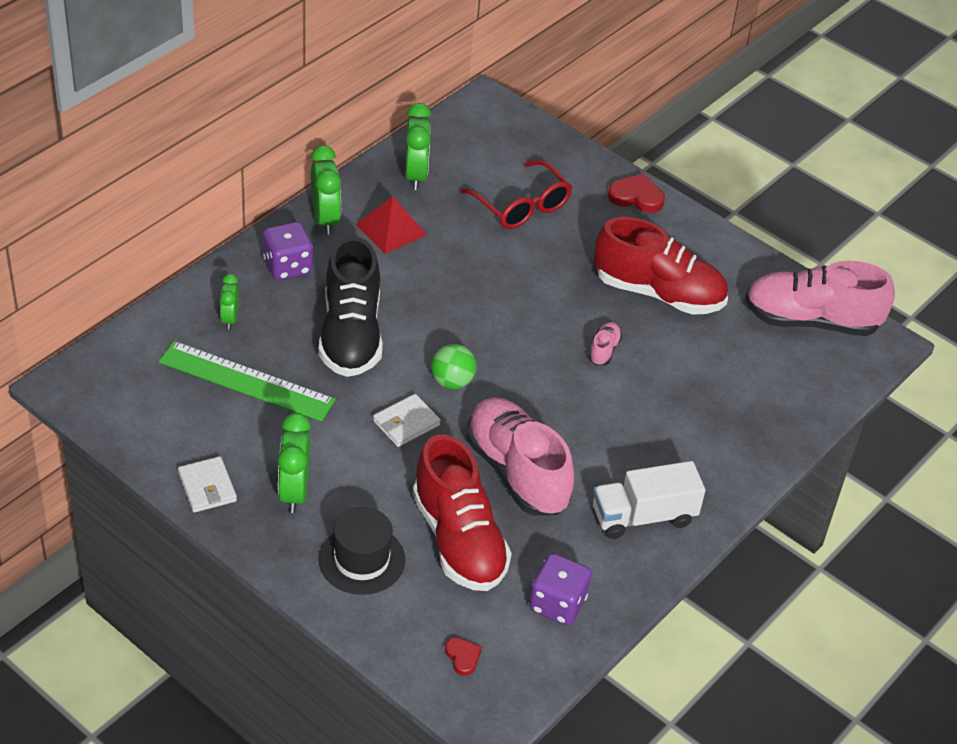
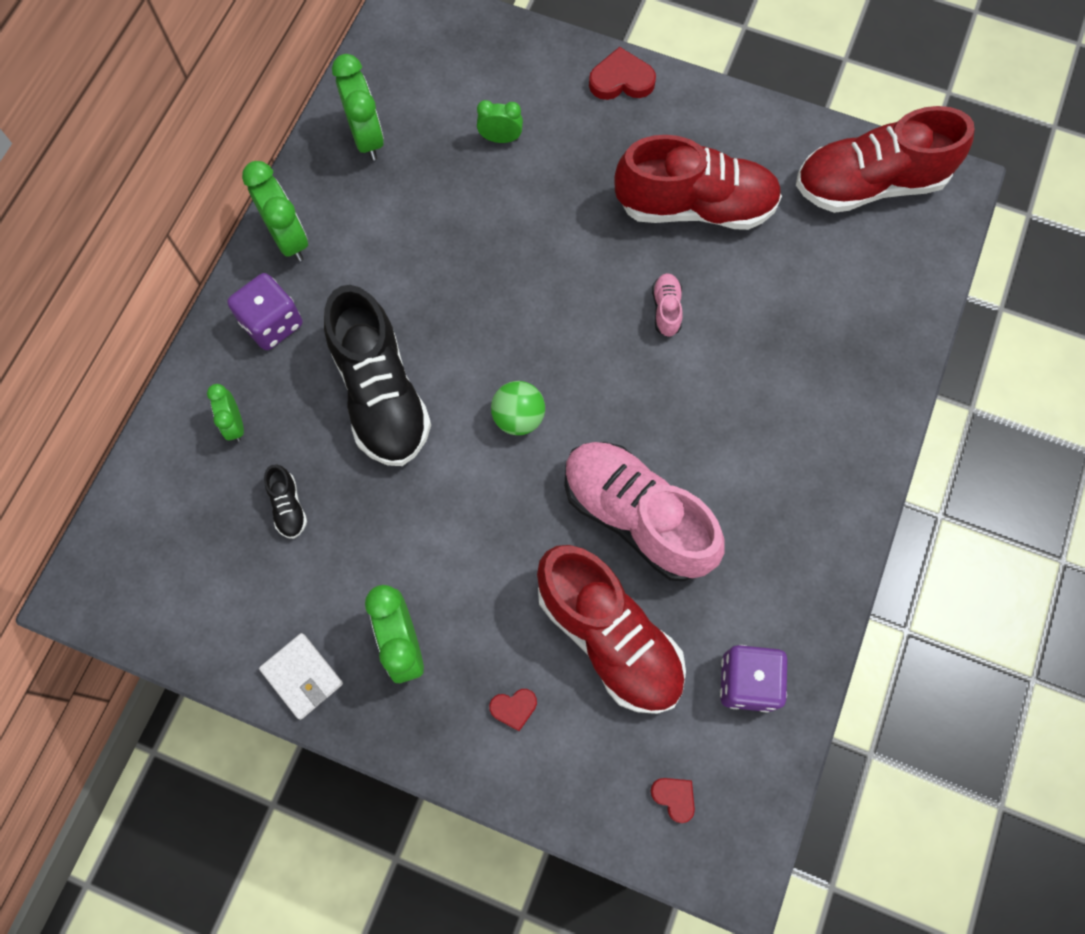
camera: 15 degrees left, 25 degrees up
(246, 381) = (288, 507): green ruler -> black shoe
(362, 559) = (514, 708): black hat -> red heart
(391, 229) = (368, 226): red pyramid -> none
(406, 423) = (490, 496): white wallet -> none
(521, 206) = (500, 138): red glasses -> green clock
(643, 516) = (793, 524): white truck -> none
(811, 321) = (869, 184): pink shoe -> red shoe

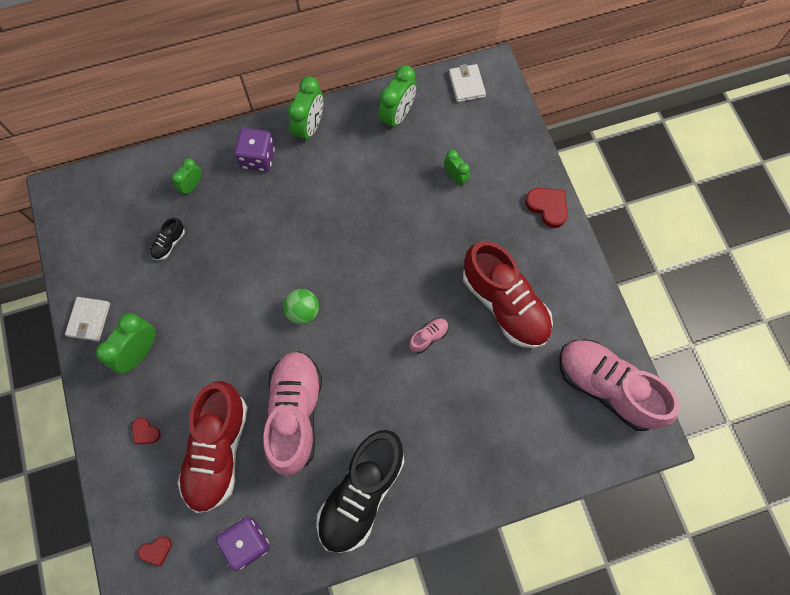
camera: 50 degrees right, 0 degrees up
(381, 394) = (261, 237): black shoe -> black shoe (361, 493)
(398, 41) = (466, 85): none -> white wallet
(674, 797) = (156, 551): red heart -> red heart turned 60 degrees clockwise
(869, 184) = (606, 387): red shoe -> pink shoe

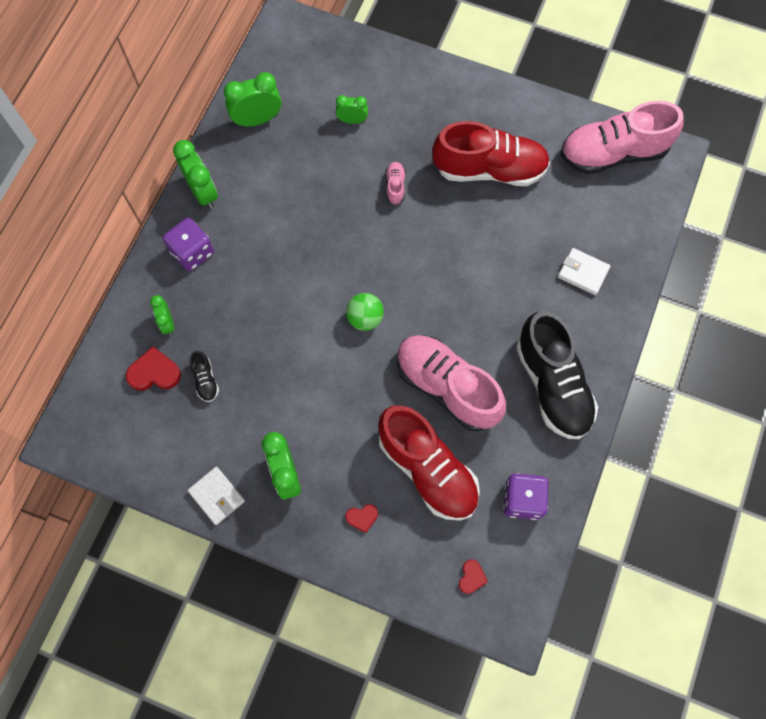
camera: 50 degrees left, 0 degrees up
(397, 116) = (257, 120): green clock -> green clock turned 90 degrees counterclockwise
(428, 337) = (469, 242): pink shoe -> pink shoe (395, 186)
(466, 85) = (279, 49): white wallet -> white wallet (583, 272)
(547, 207) = (438, 78): red heart -> red heart (154, 372)

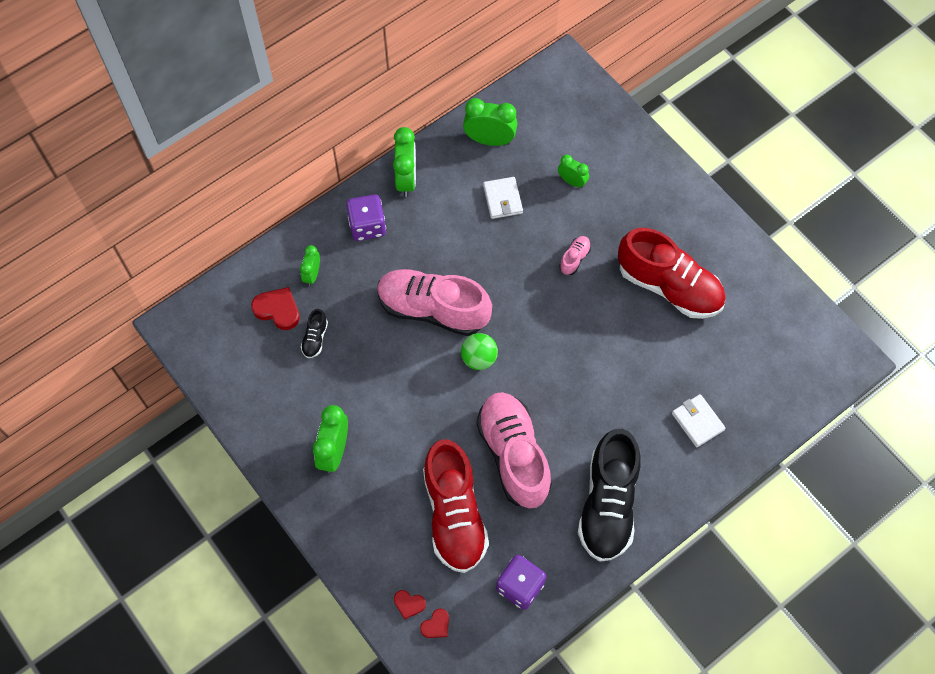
camera: 30 degrees right, 5 degrees down
(217, 496) = (268, 438): white wallet -> white wallet (502, 199)
(362, 517) = (375, 523): red heart -> red heart (409, 604)
(613, 153) = (793, 330): pink shoe -> pink shoe (433, 309)

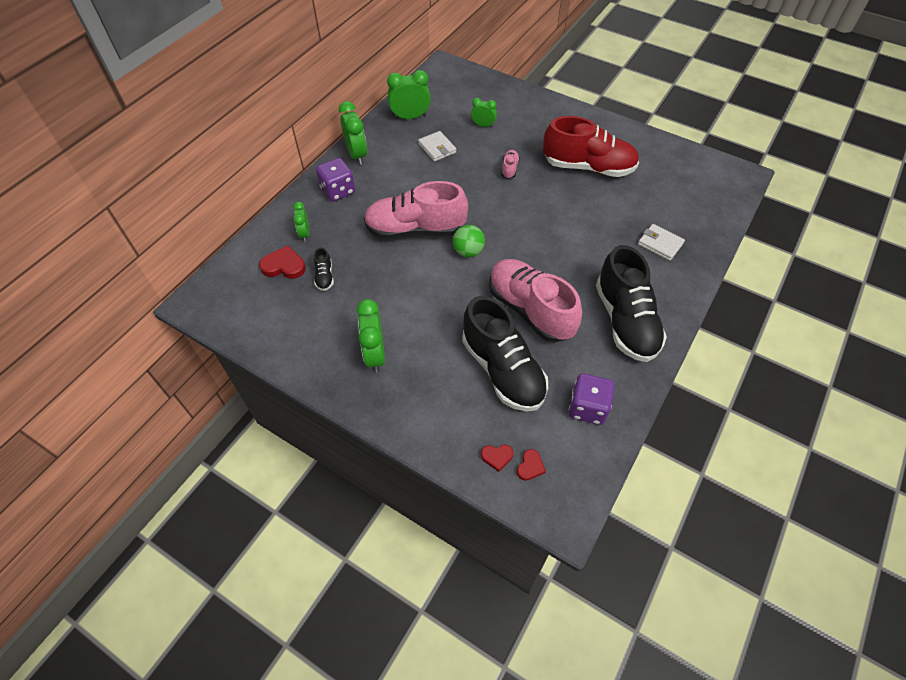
camera: 20 degrees left, 10 degrees down
(454, 514) = (503, 370): red shoe -> black shoe

